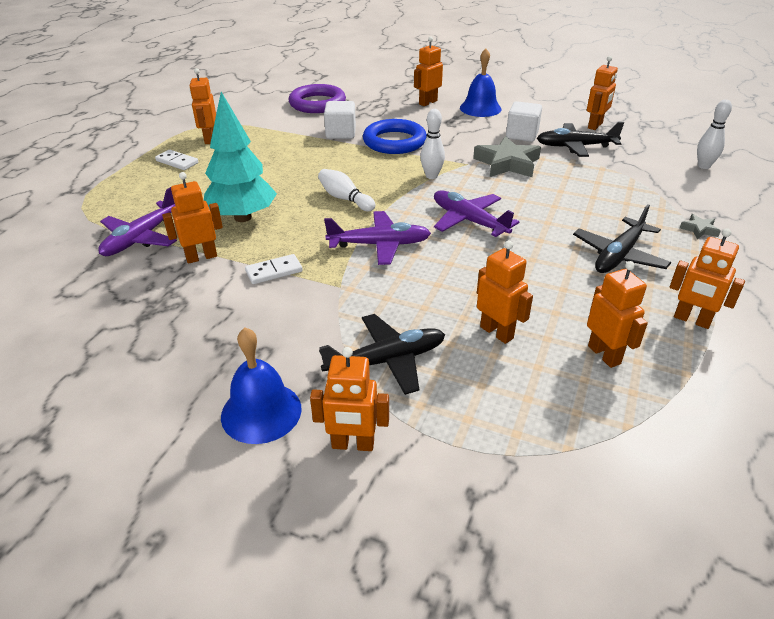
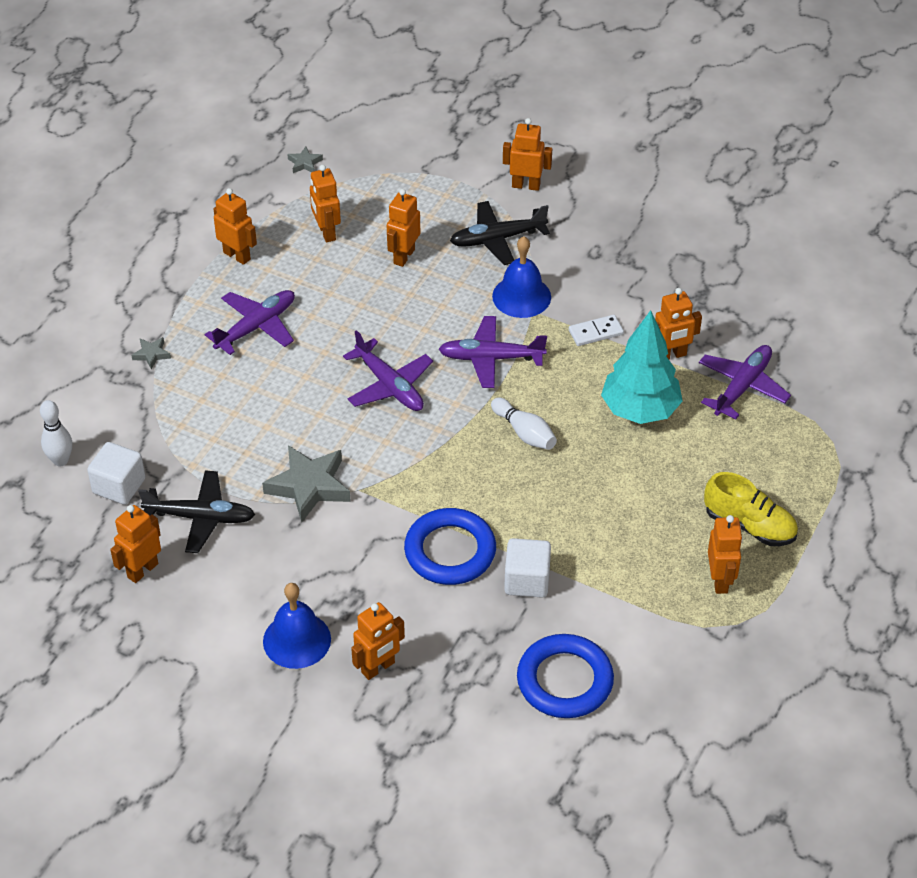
camera: 175 degrees left, 10 degrees up
(177, 162) = (749, 526): white domino -> yellow shoe
(261, 412) = (590, 209): blue bell -> blue bell (521, 296)
(317, 103) = (564, 680): purple ring -> blue ring
(431, 176) = (414, 468): white bowling pin -> none
(497, 332) = (404, 256): orange robot -> orange robot turned 60 degrees clockwise
(522, 135) = (262, 553): white cube -> white cube (119, 486)
(619, 255) = (256, 327): black plane -> purple plane
(699, 459) = (305, 163): none -> grey star

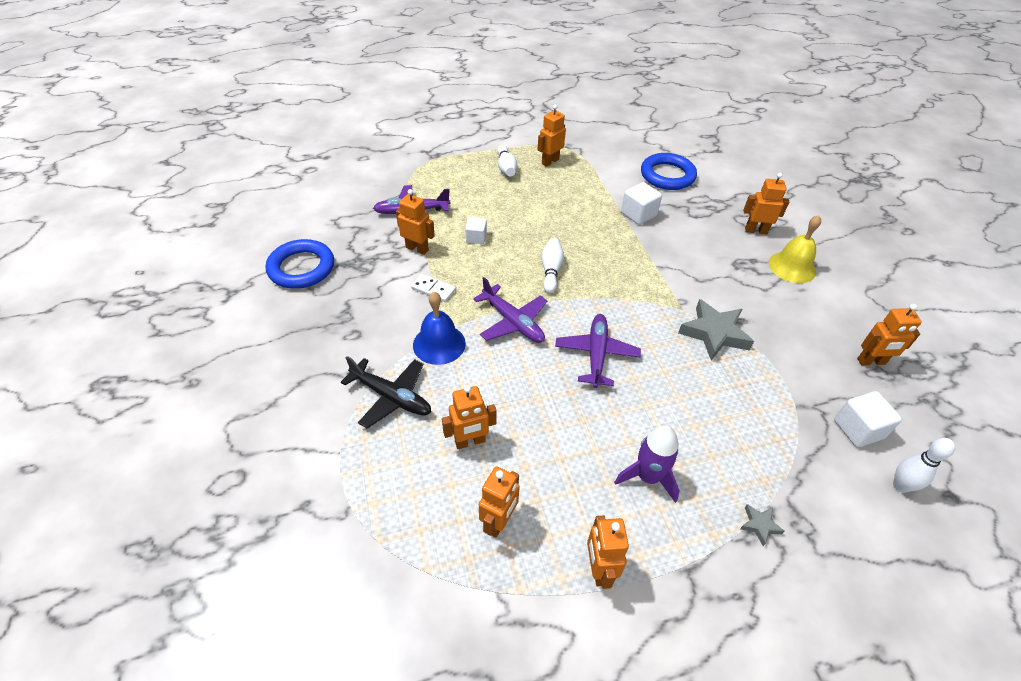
camera: 135 degrees left, 0 degrees up
(200, 517) = (807, 366): black plane -> none
(256, 327) = (648, 477): purple plane -> purple rocket
(297, 640) = (792, 267): blue bell -> yellow bell
(305, 163) = (424, 632): grey star -> none
(450, 551) = (663, 249): blue ring -> blue ring (301, 268)
(526, 185) = (307, 423): orange robot -> none
(640, 410) = (476, 238): turquoise tree -> white cube
(749, 526) = (506, 168): yellow shoe -> white bowling pin

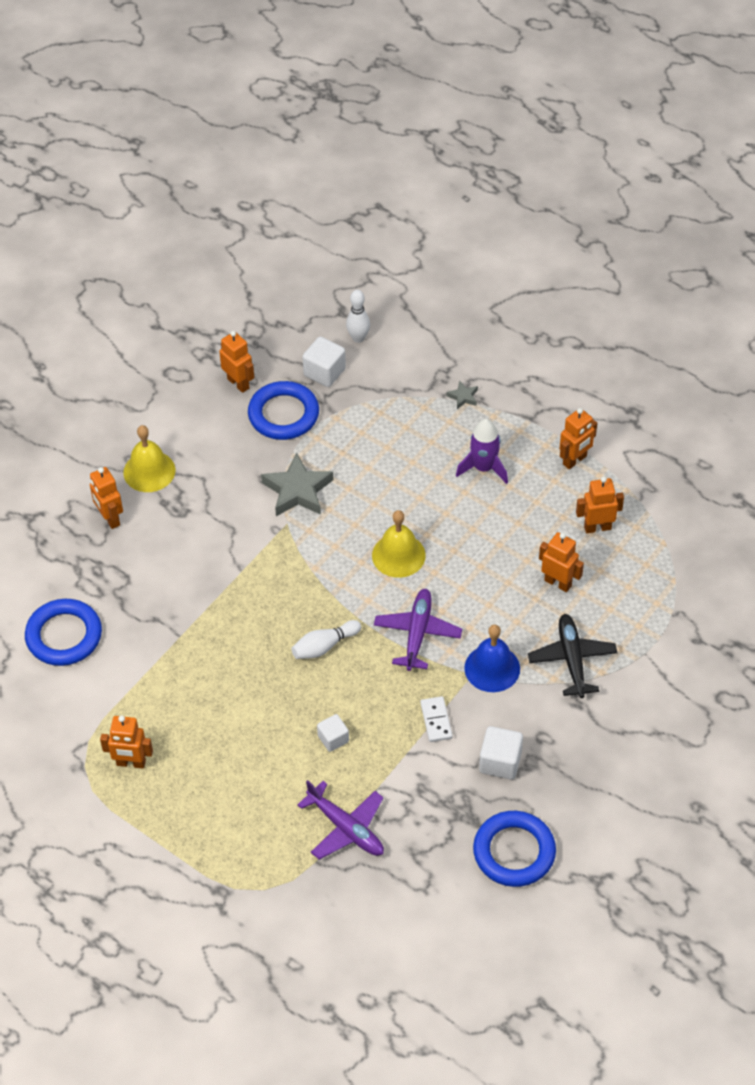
camera: 125 degrees left, 5 degrees up
(417, 249) = (396, 777): orange robot -> none
(506, 168) = (183, 798): white bowling pin -> none
(596, 354) = (398, 555): purple plane -> yellow bell
(638, 214) = (166, 625): white cube -> white cube (500, 762)
(813, 370) = (283, 414): none -> blue ring

